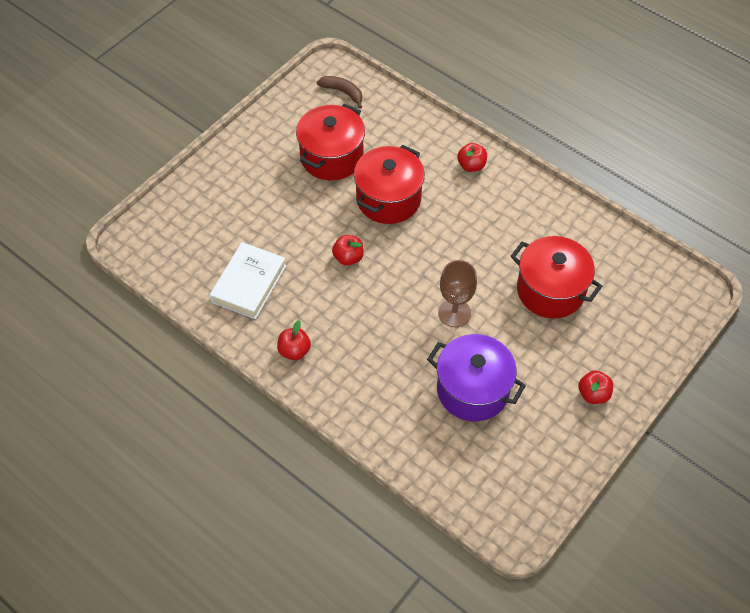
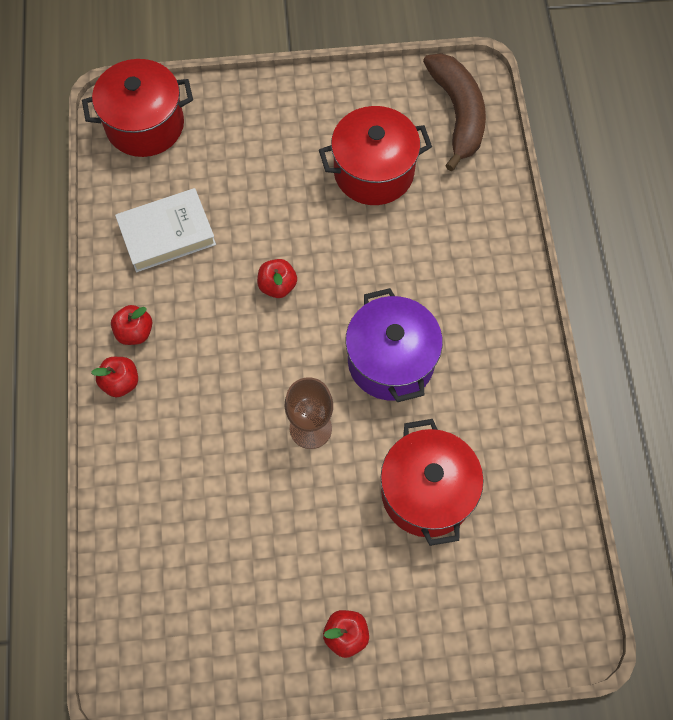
camera: 45 degrees right, 10 degrees up
(343, 92) = (457, 114): brown banana -> brown banana, size x1.85
(388, 199) = (378, 260): red pot -> red pot (145, 125)
(471, 166) = (497, 294): red apple -> red apple (121, 382)
(472, 390) = (241, 519): purple pot -> purple pot (391, 361)

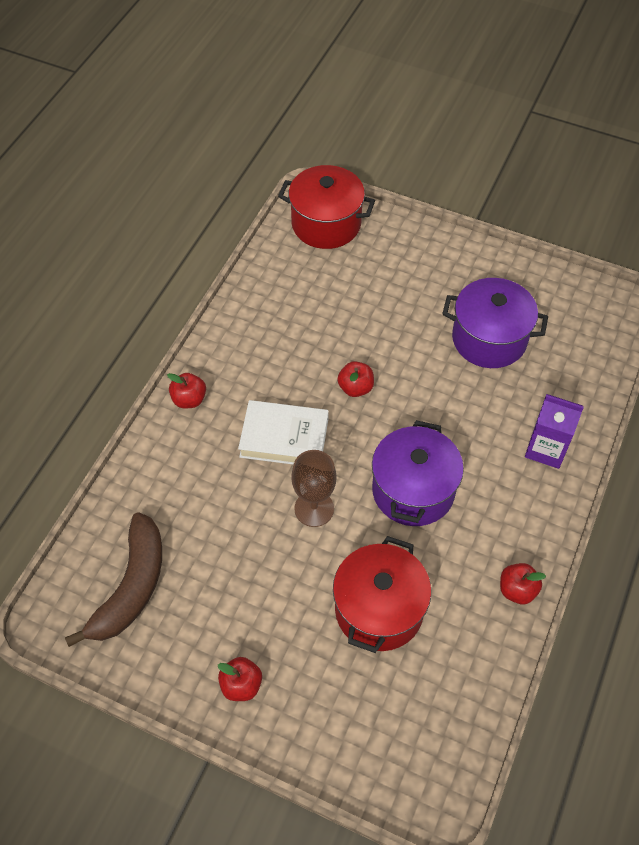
camera: 30 degrees right, 10 degrees down
(135, 332) = (223, 368): red apple -> red apple (517, 590)
(167, 234) = (293, 309): white book -> white book (284, 438)
(373, 172) = (489, 339): red pot -> purple pot
(457, 114) = (590, 326): brown banana -> brown banana (131, 587)
(485, 257) = (546, 449): none -> purple carton

